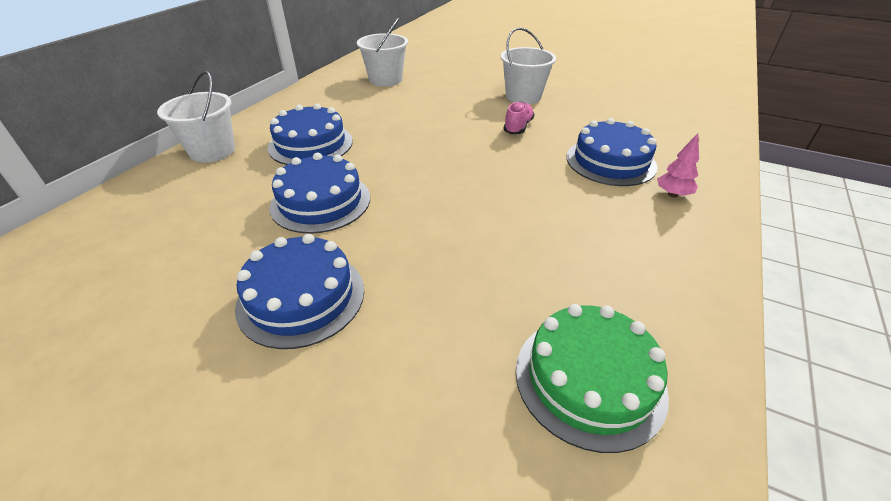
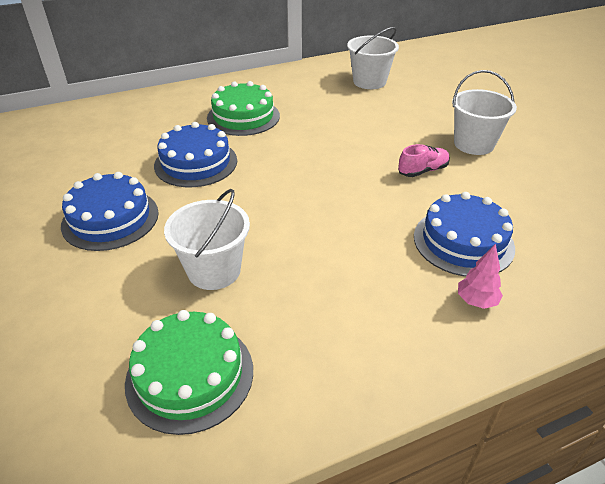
camera: 40 degrees right, 0 degrees up
(212, 151) = (180, 96): white bucket -> white bucket (214, 270)
(311, 144) = (243, 117): blue cake -> green cake

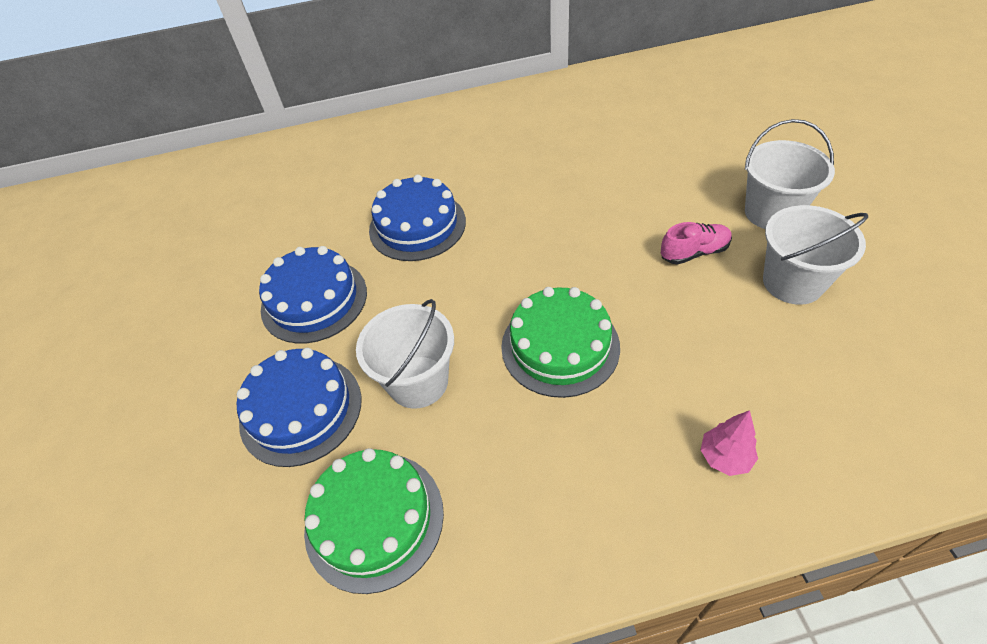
camera: 15 degrees right, 10 degrees up
(243, 117) = (482, 157): green cake -> green cake (560, 346)
(369, 82) = (649, 105): white bucket -> white bucket (792, 282)
(463, 241) = (726, 366): blue cake -> blue cake (301, 409)

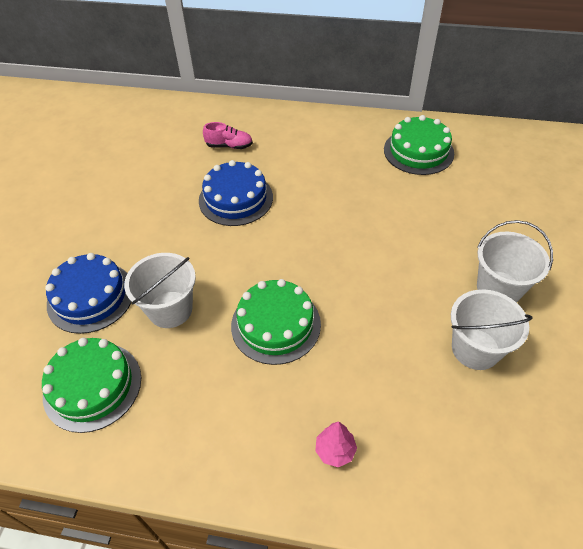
camera: 20 degrees right, 0 degrees up
(314, 300) = (140, 226): blue cake -> none
(592, 107) = (418, 151): none -> green cake
(694, 252) = (416, 296): pink shoe -> pink shoe (229, 146)

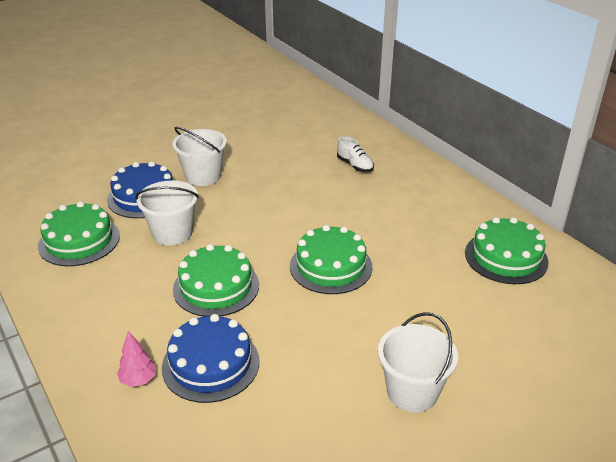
camera: 45 degrees right, 15 degrees down
(229, 146) = (355, 165): pink shoe -> white shoe
(236, 198) = (308, 199): blue cake -> blue cake (210, 364)
(329, 240) = (331, 266): none -> green cake
(475, 349) = (324, 410): white bucket -> white bucket (203, 176)

